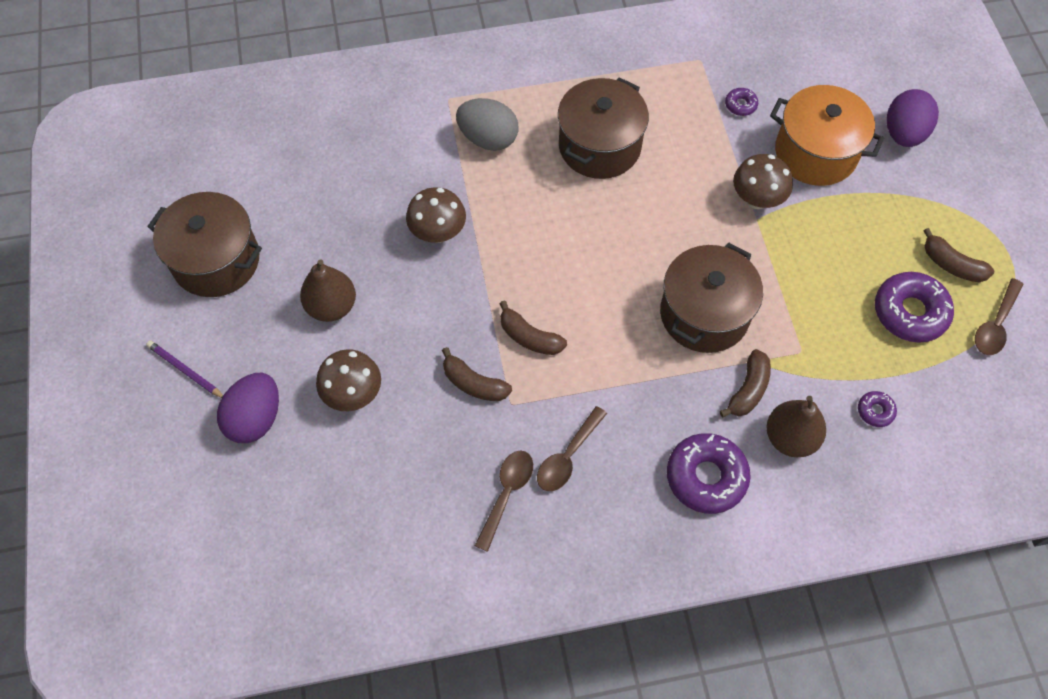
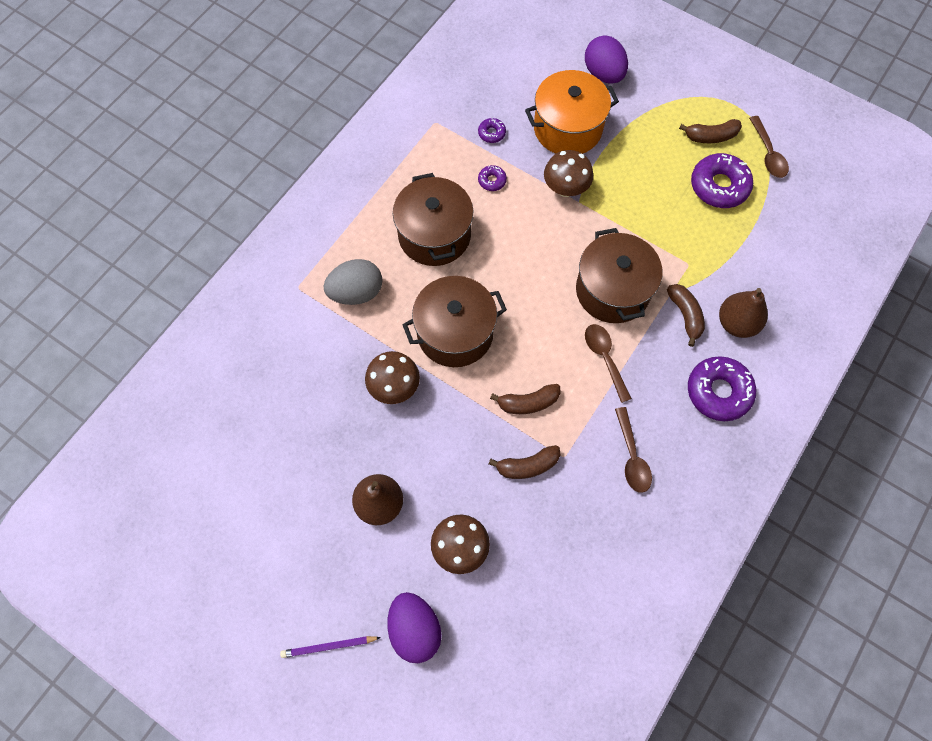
camera: 45 degrees left, 5 degrees up
(216, 260) = (261, 549): brown pot -> brown pot (455, 333)
(506, 494) = (623, 516): brown spoon -> brown spoon (605, 358)
(875, 411) = (762, 264): purple donut -> purple donut (492, 181)

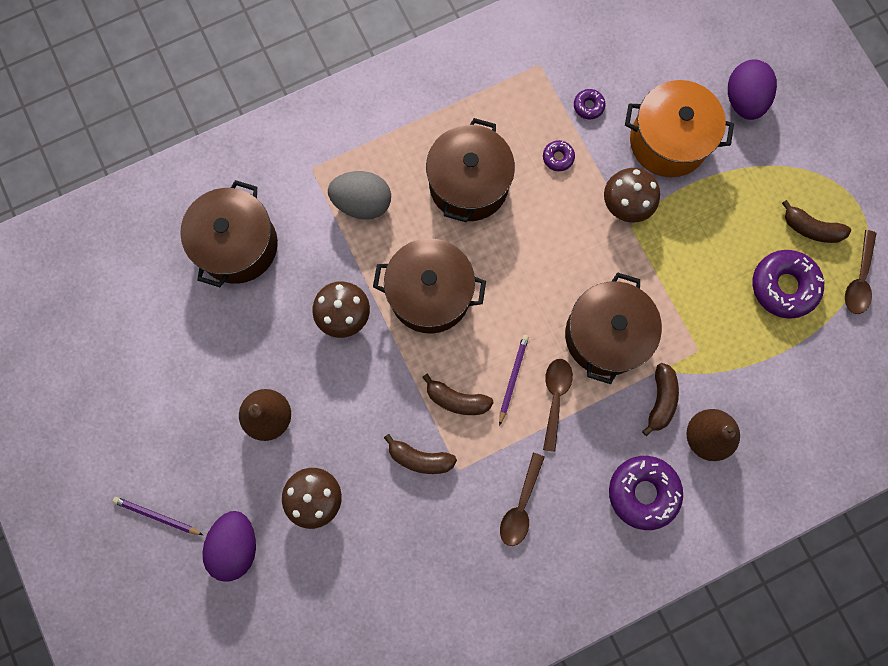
camera: 30 degrees right, 10 degrees up
(269, 380) = (238, 245): none -> brown pot
(562, 361) = (513, 378): none -> purple pencil

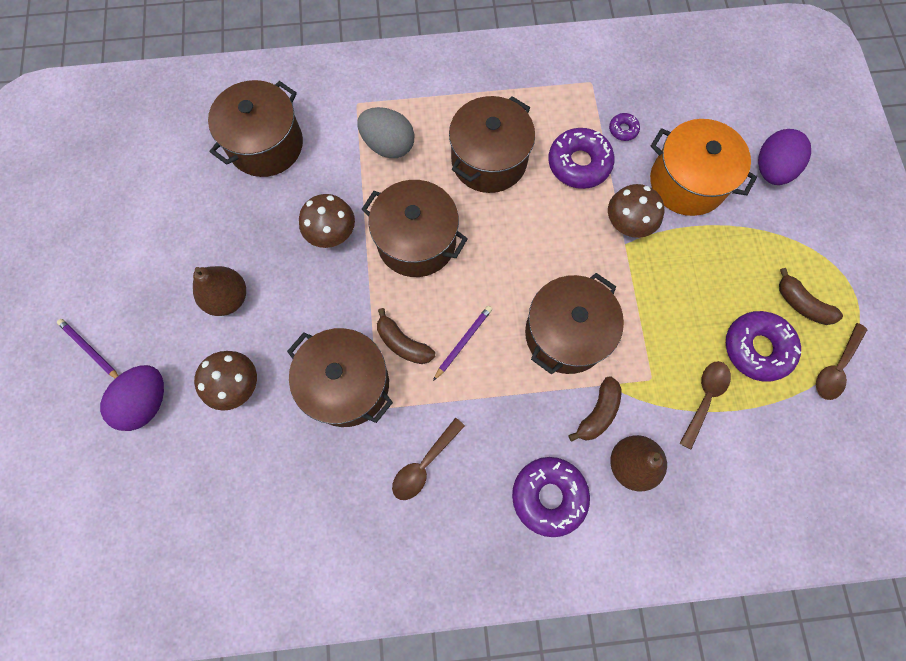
camera: 20 degrees right, 5 degrees down
(420, 458) = (347, 385): brown banana -> brown pot
(555, 398) = (496, 374): brown spoon -> brown spoon (704, 398)
(558, 157) = (579, 164): purple donut -> purple donut, size x2.10

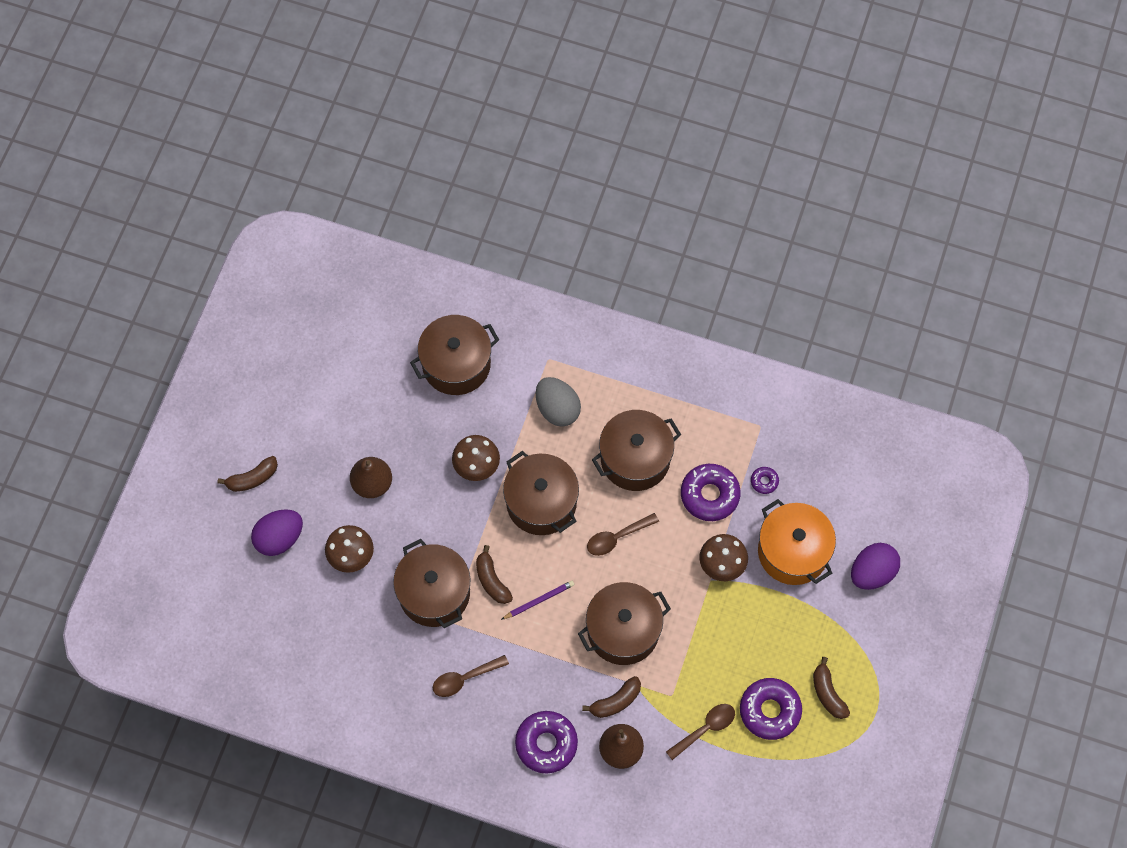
camera: 25 degrees right, 5 degrees down
(90, 350) = (252, 478): purple pencil -> brown banana
(835, 367) = (824, 754): brown spoon -> brown spoon (617, 537)

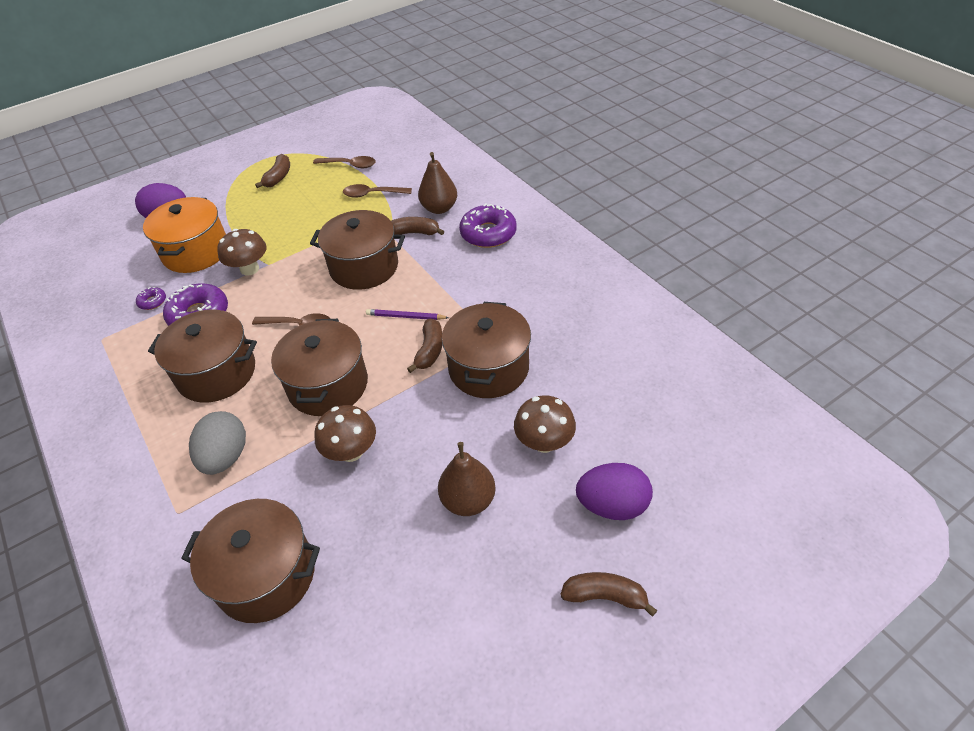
camera: 140 degrees left, 20 degrees down
(464, 678) = (515, 297): brown spoon -> brown spoon (350, 165)
(770, 710) = (322, 185): purple donut -> none

